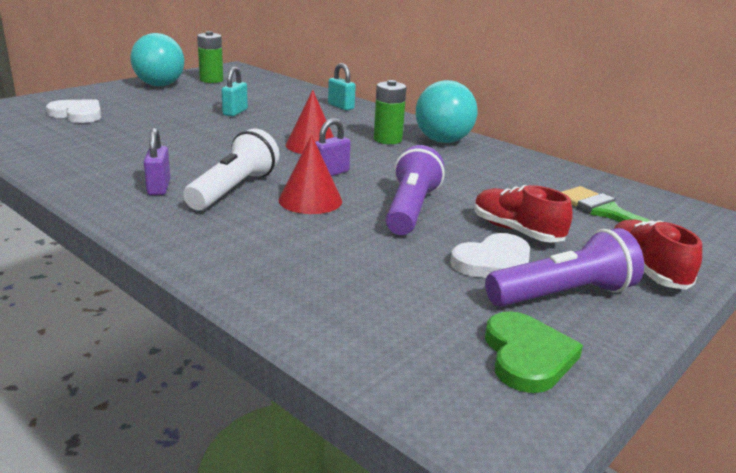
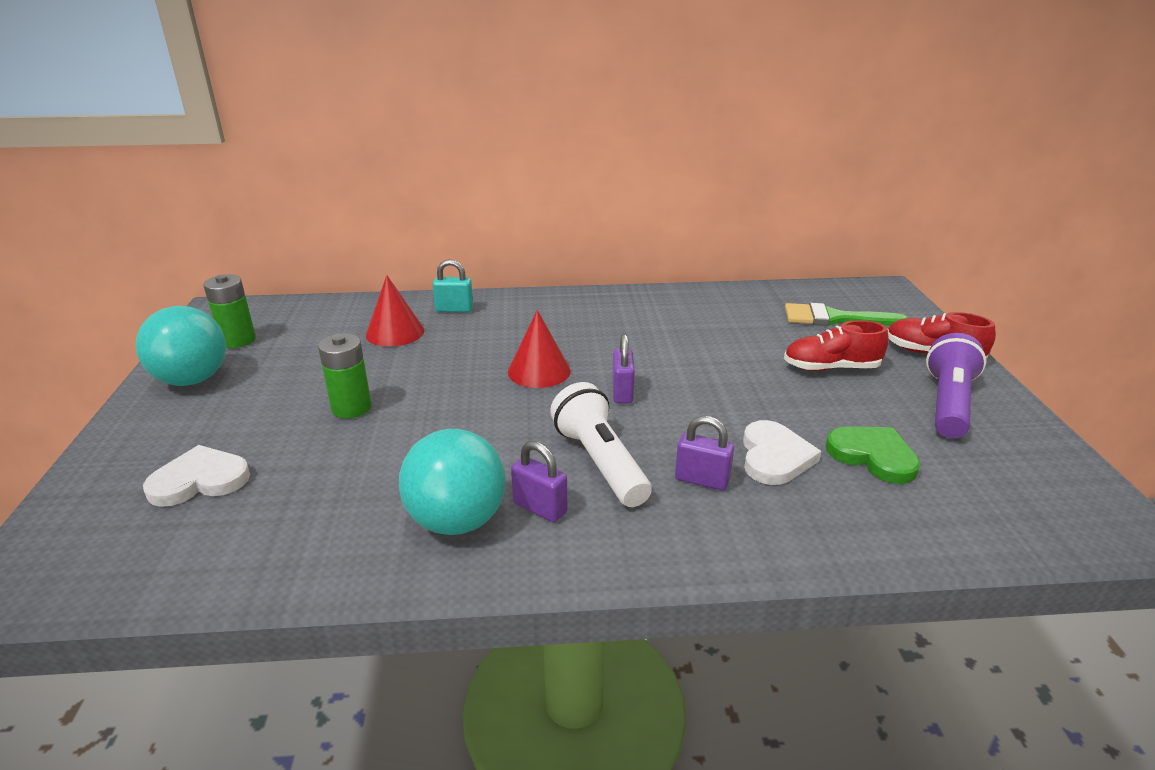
camera: 45 degrees left, 5 degrees up
(235, 112) = (376, 371): turquoise padlock -> none
(262, 224) = (701, 480): none -> purple padlock
(310, 200) = (674, 431): red cone -> red cone (395, 332)
(387, 139) = (576, 328): green battery -> green battery (351, 408)
(410, 209) = (746, 391): purple flashlight -> none
(443, 141) = (614, 306): turquoise ball -> turquoise ball (457, 521)
(494, 262) = (877, 404): white heart -> white heart (774, 457)
(527, 356) = (1027, 463): green heart -> green heart (873, 456)

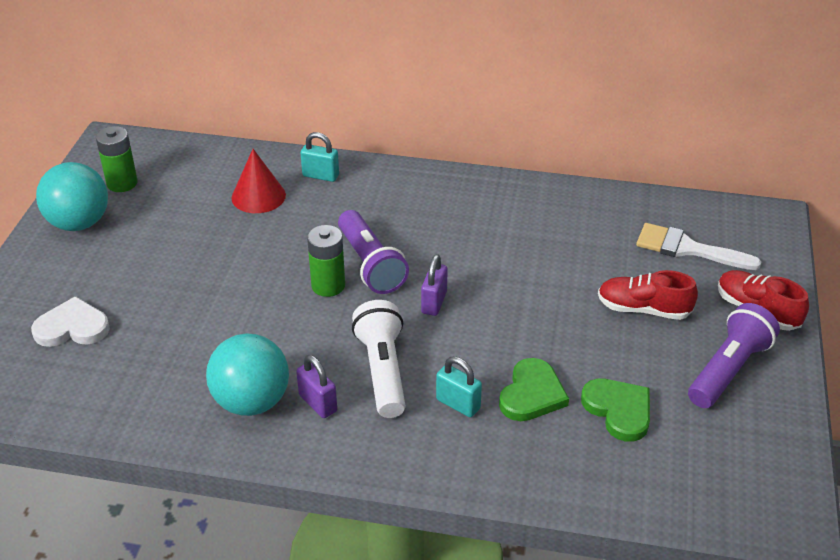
camera: 15 degrees right, 10 degrees up
(351, 408) = (200, 277): green battery -> green battery (328, 285)
(539, 371) = (370, 265): red cone -> purple flashlight
(701, 480) = (458, 404): purple padlock -> turquoise padlock
(774, 457) = (532, 394): white heart -> green heart
(835, 318) = (688, 249): green brush -> white brush

